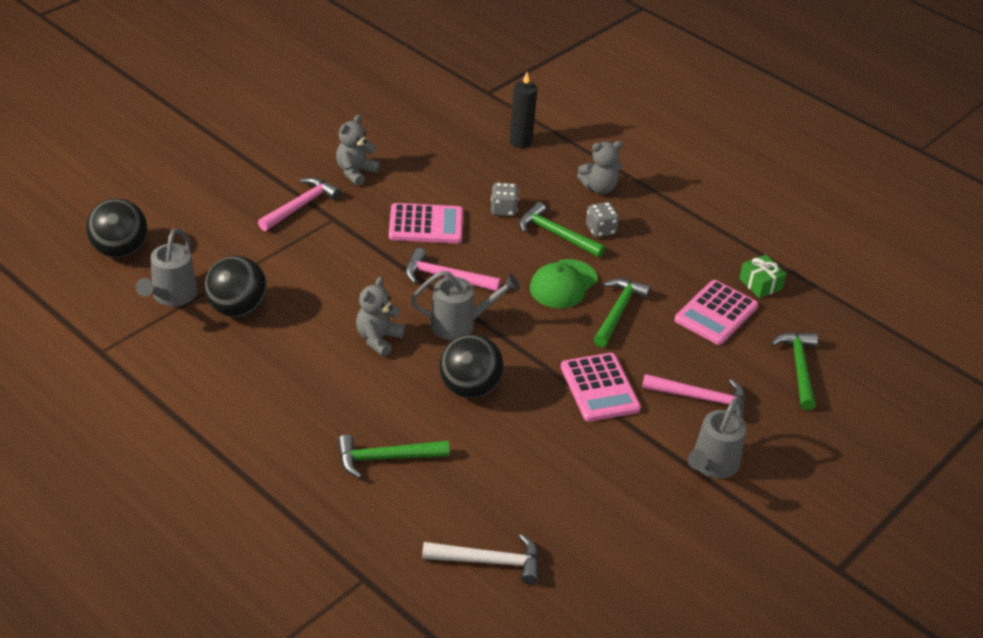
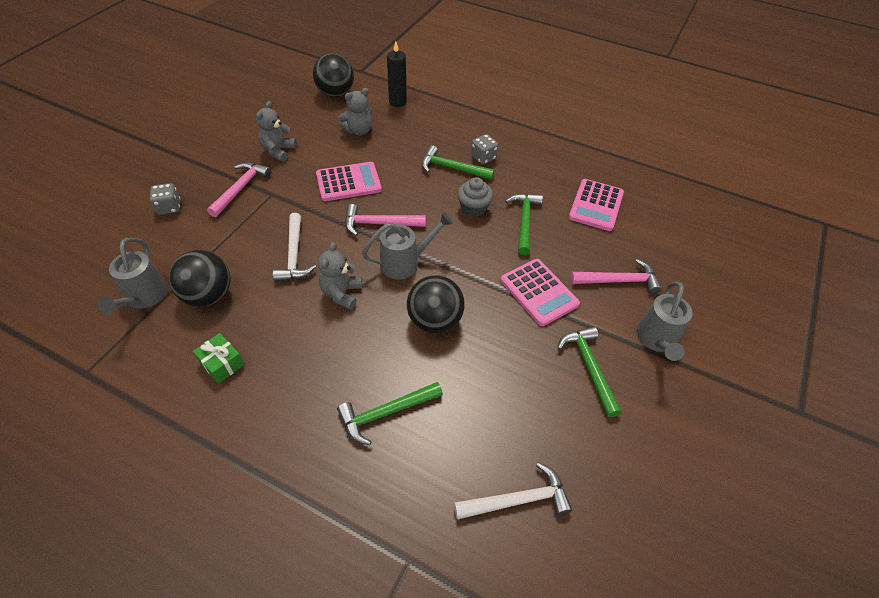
camera: 15 degrees left, 10 degrees up
(120, 250) = (87, 264): black ball -> black ball (335, 93)
(339, 289) = (294, 255): none -> white hammer
(503, 209) = (404, 157): grey dice -> grey dice (169, 207)
(563, 284) = (473, 208): green cap -> grey cupcake
(599, 188) = (468, 125): grey teddy bear -> grey teddy bear (358, 131)
(760, 284) = (615, 174): green gift -> green gift (222, 363)
(799, 368) = (676, 236): green hammer -> green hammer (589, 367)

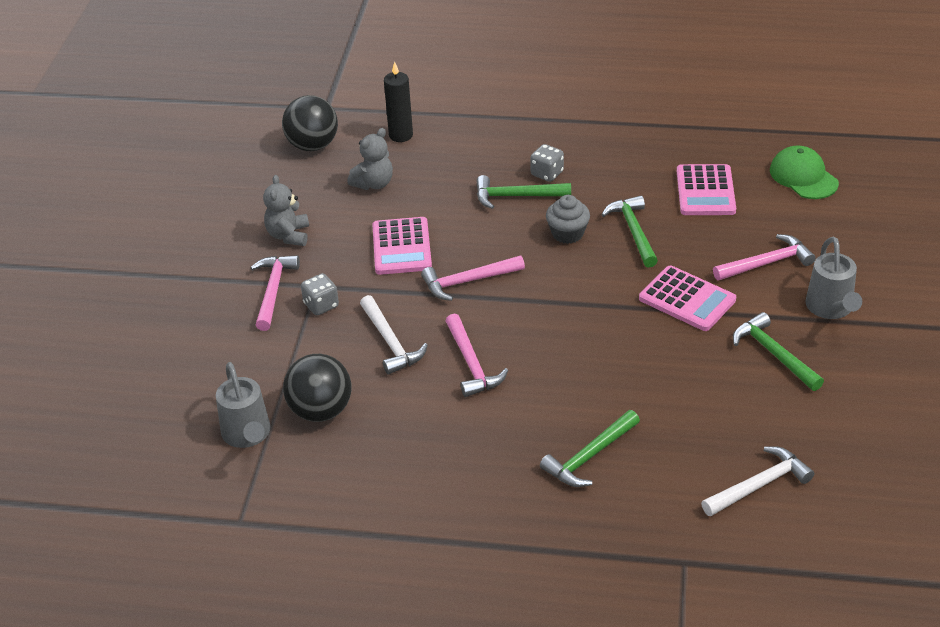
camera: 15 degrees left, 10 degrees down
(169, 207) = (200, 336): grey dice -> grey dice (321, 305)
(222, 363) = (386, 467): green gift -> none
(341, 293) = (471, 364): grey teddy bear -> pink hammer
(348, 182) = (401, 247): pink calculator -> pink calculator turned 120 degrees clockwise
(405, 263) = (523, 313): grey watering can -> none
(434, 320) = (590, 359): black ball -> none
(679, 216) = (803, 177): none -> green cap

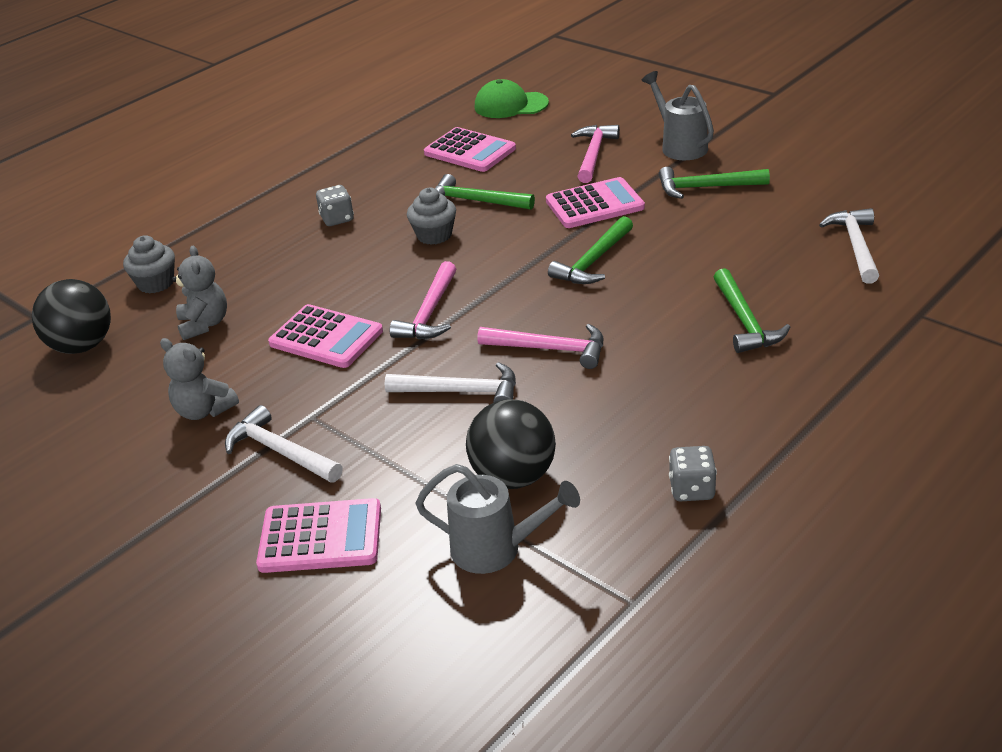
camera: 55 degrees left, 5 degrees down
(210, 351) = (320, 537): none -> pink calculator
(273, 291) = (280, 451): pink hammer -> white hammer
(321, 305) = (347, 422): grey dice -> grey dice (692, 489)
(401, 135) = (156, 283): black candle -> grey cupcake
(516, 196) = (345, 245): green hammer -> green hammer (593, 261)
(831, 309) = (680, 146): grey watering can -> grey watering can turned 150 degrees counterclockwise

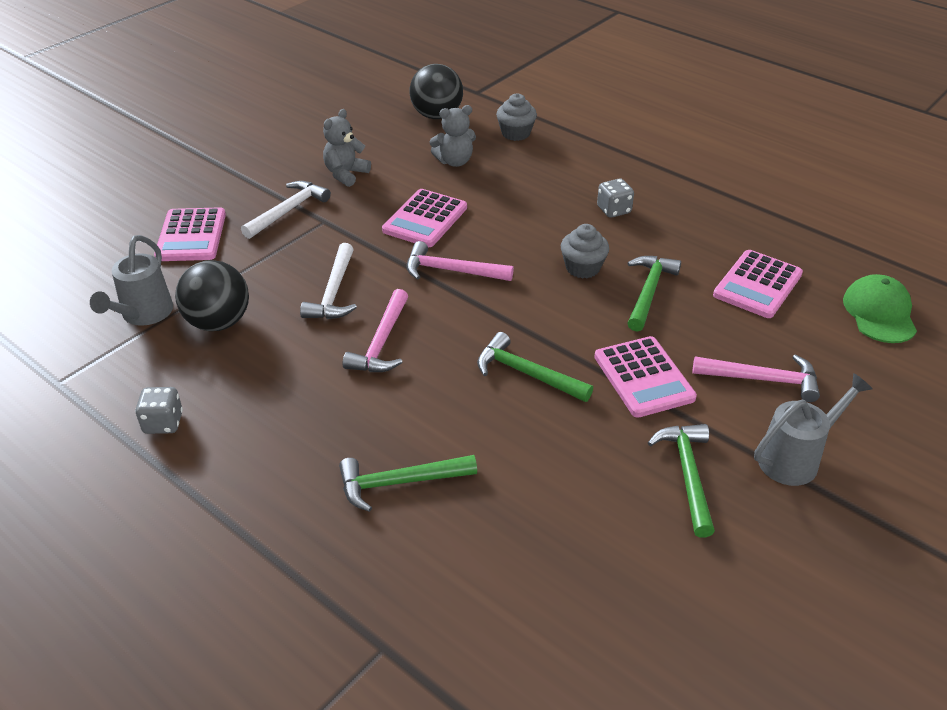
camera: 85 degrees right, 5 degrees up
(855, 246) = (543, 608): white hammer -> none

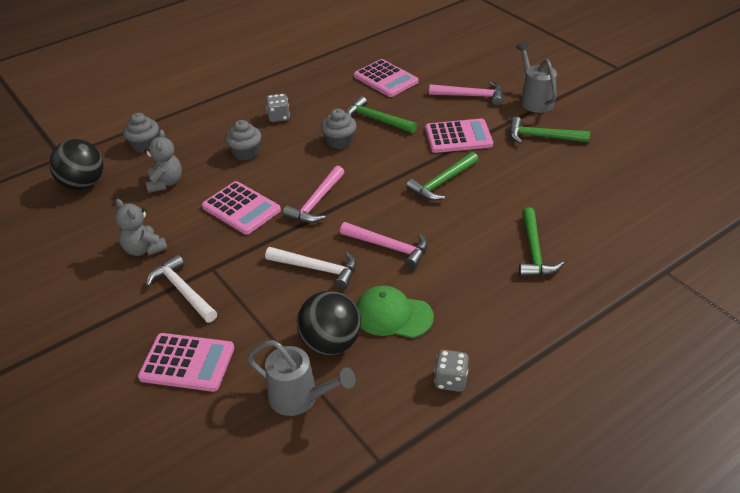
camera: 75 degrees left, 0 degrees up
(529, 201) = (246, 153): none -> grey cupcake
(763, 380) = (471, 96): pink hammer -> pink hammer turned 75 degrees clockwise
(879, 313) = (426, 47): green cap -> green cap (393, 315)

